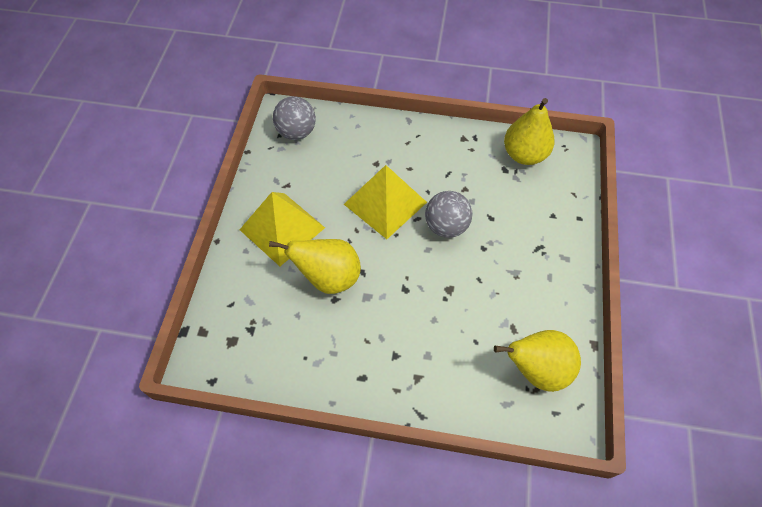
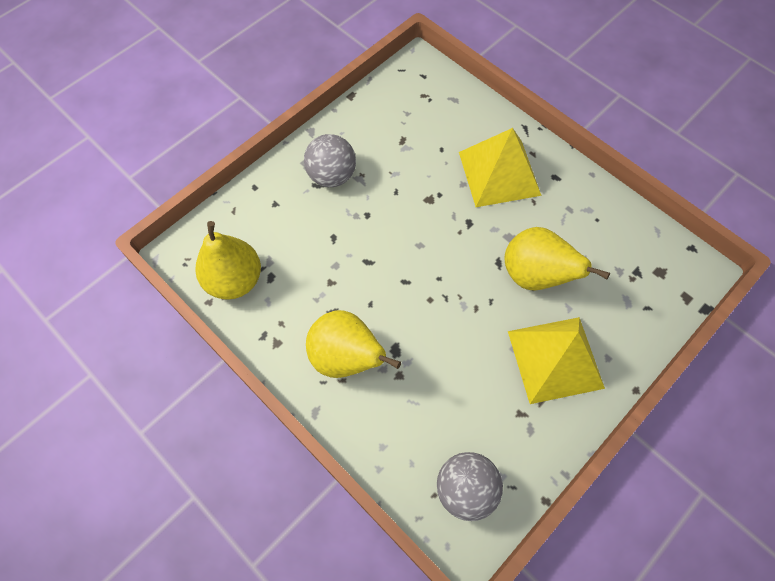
camera: 145 degrees left, 5 degrees up
(385, 203) = (425, 319): yellow pyramid -> yellow pyramid (499, 173)
(446, 226) = (384, 255): grey ball -> grey ball (332, 176)
(536, 369) = (411, 106): yellow pear -> yellow pear (347, 358)

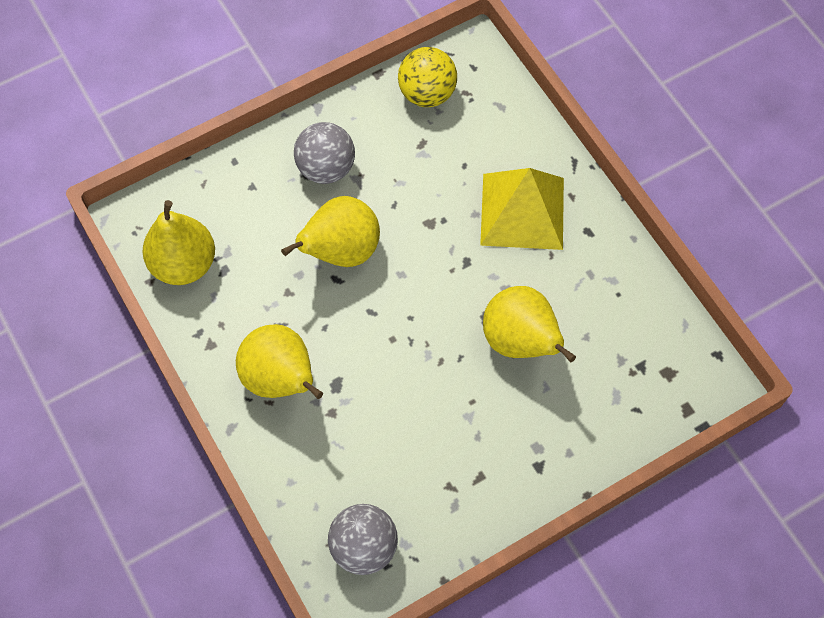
camera: 15 degrees right, 0 degrees up
(364, 238) = (340, 251): none -> yellow pear
(394, 102) = (427, 93): none -> yellow ball
(555, 359) = (509, 439): yellow pyramid -> none

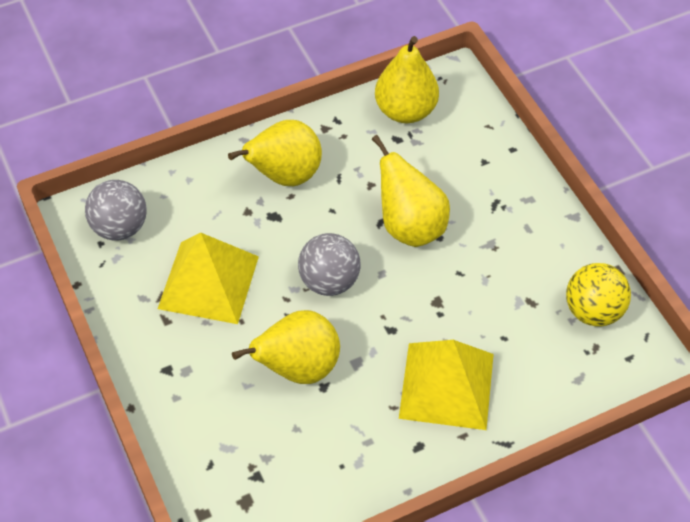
camera: 95 degrees right, 10 degrees down
(326, 168) = (503, 219): grey ball -> grey ball (329, 281)
(428, 440) = (208, 282): none -> yellow pyramid

